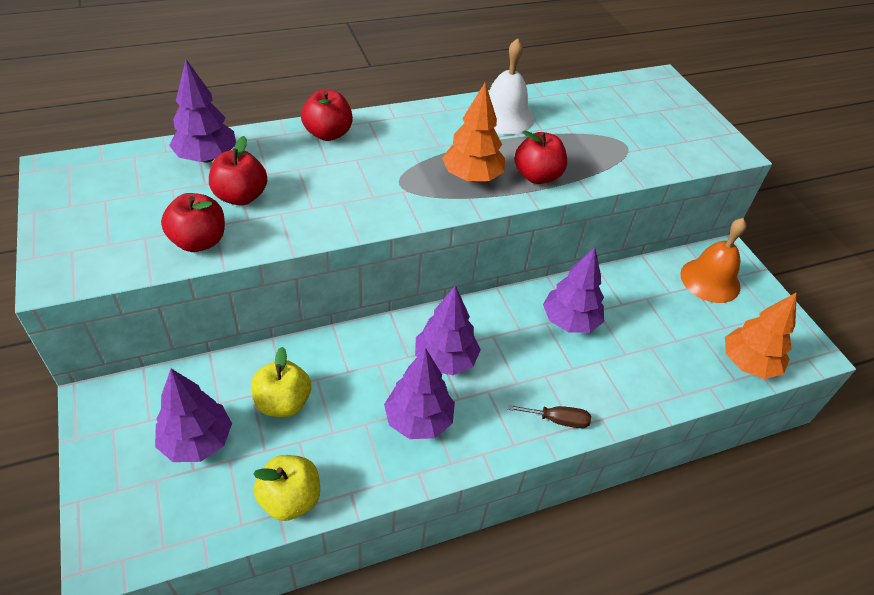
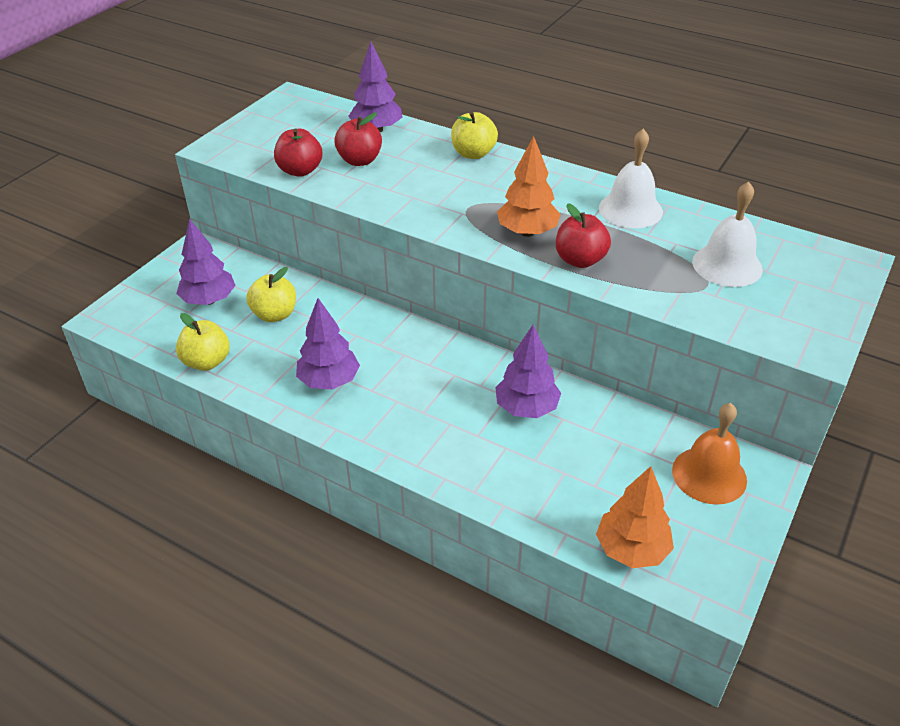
camera: 55 degrees right, 5 degrees down
(328, 134) = (473, 154): red apple -> yellow apple
(445, 360) = (399, 363): purple tree -> none
(557, 420) = (412, 453): brown screwdriver -> none
(614, 123) = (727, 265): none -> white bell

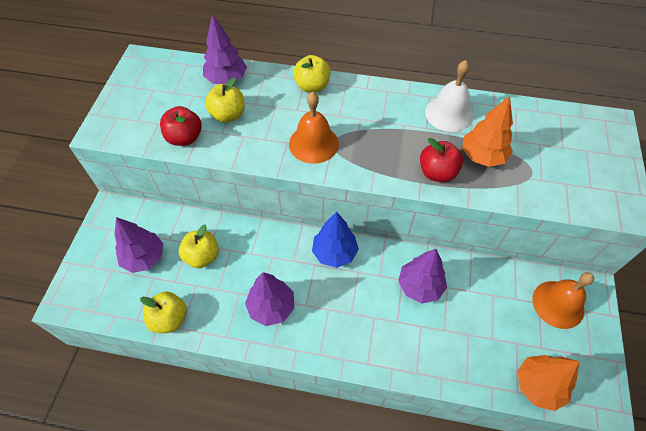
camera: 20 degrees left, 15 degrees up
(360, 160) = (228, 115): red apple -> yellow apple
(435, 349) = (334, 253): none -> blue tree
(444, 204) = (313, 143): none -> orange bell
(527, 232) = (387, 155): orange tree -> orange tree (482, 156)
(727, 265) = (536, 149): white bell -> none

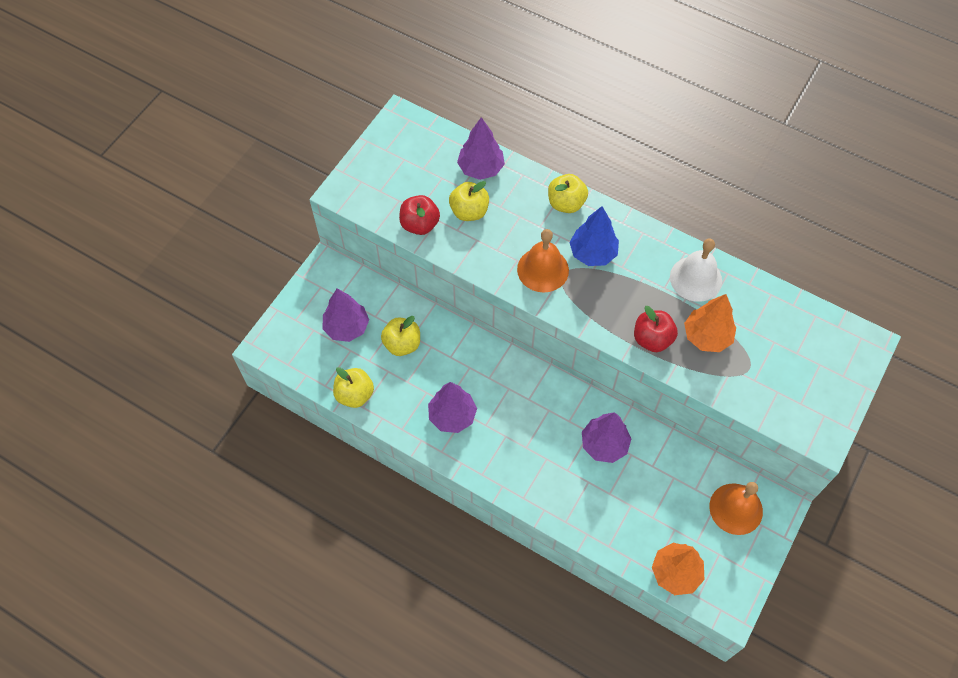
camera: 20 degrees right, 5 degrees up
(334, 253) = (533, 383): blue tree -> blue tree (593, 253)

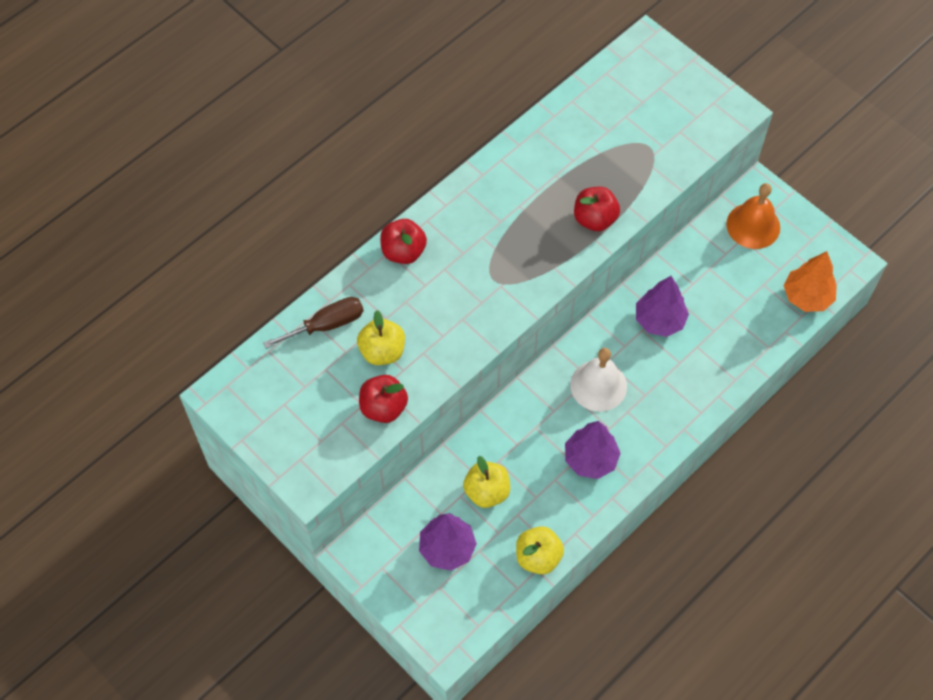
camera: 75 degrees left, 0 degrees up
(481, 168) = (326, 325): purple tree -> brown screwdriver
(543, 269) = (482, 297): orange bell -> none
(566, 203) = (403, 251): yellow apple -> red apple
(593, 253) = (476, 243): blue tree -> none
(695, 278) = (535, 159): white bell -> white bell (598, 385)
(706, 336) = (604, 171): orange tree -> none

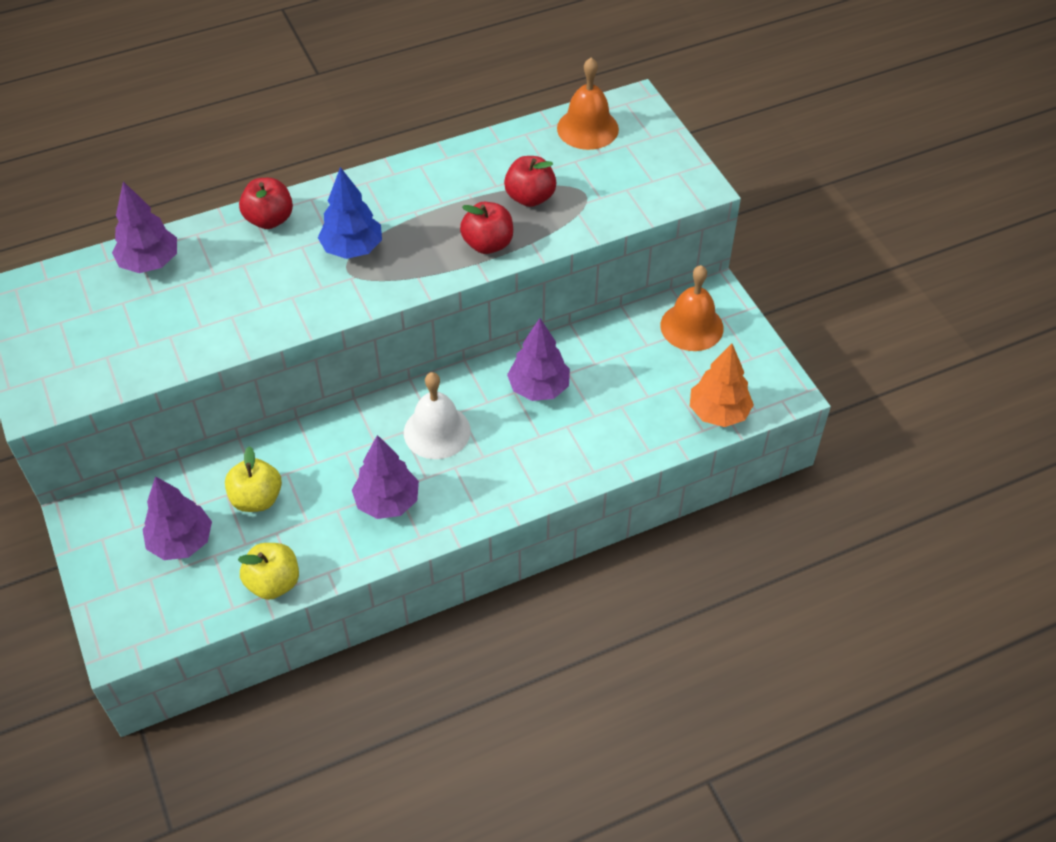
camera: 20 degrees right, 10 degrees down
(326, 325) = (150, 263): brown screwdriver -> purple tree
(382, 351) = (190, 303): yellow apple -> none
(383, 407) = (158, 355): red apple -> red apple (530, 197)
(487, 258) = (352, 249): none -> blue tree
(620, 80) = (587, 128): none -> orange bell

